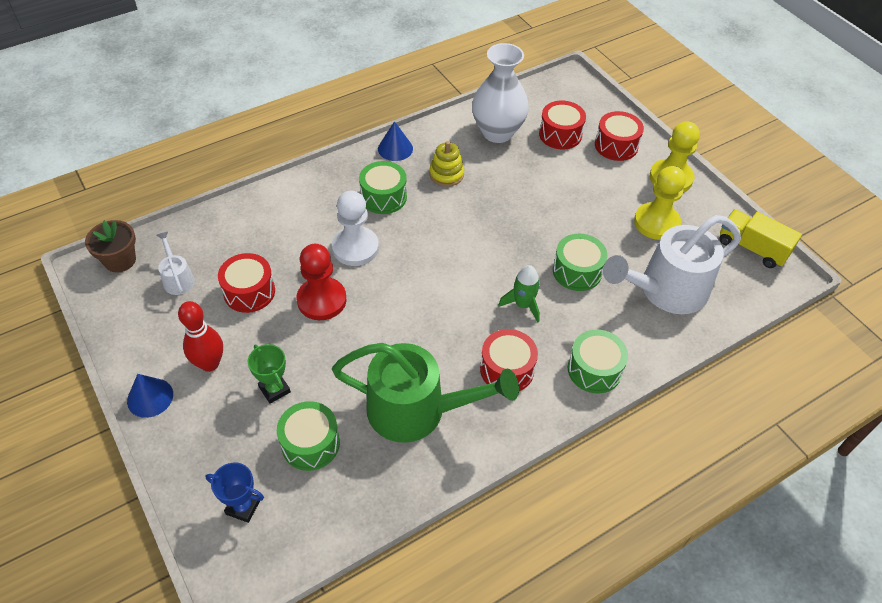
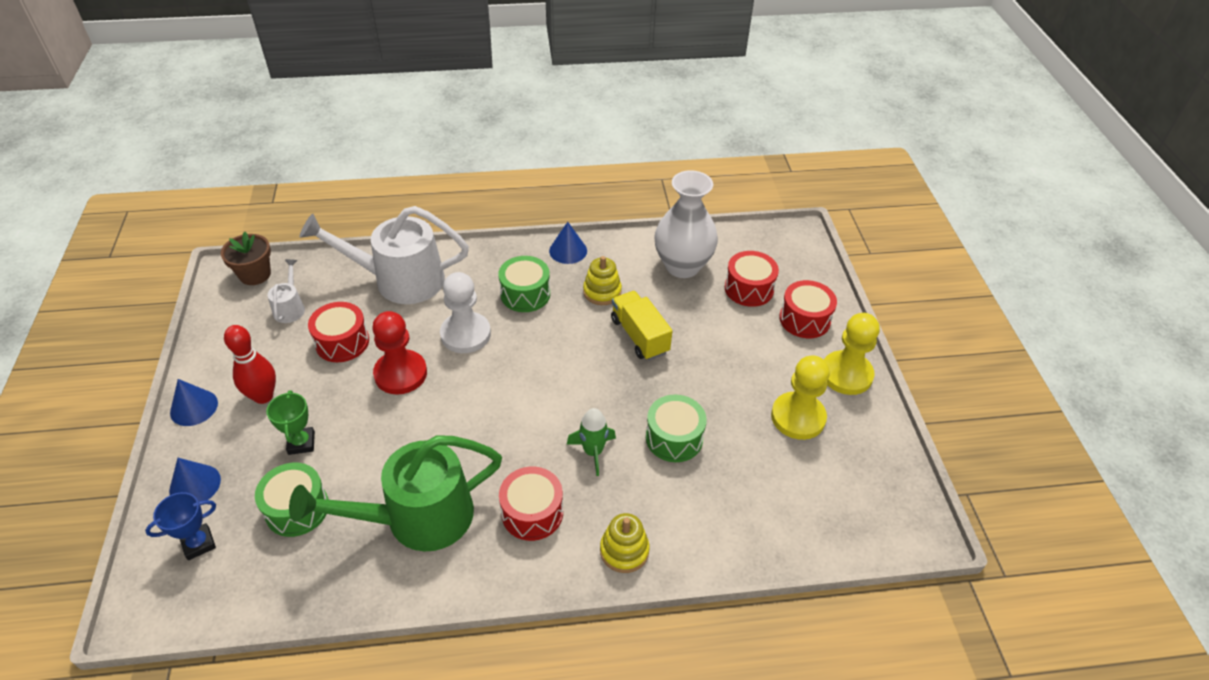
camera: 25 degrees right, 5 degrees down
(202, 461) = (195, 485): none -> blue cone
(243, 507) = (198, 544): blue trophy -> blue trophy turned 75 degrees counterclockwise
(417, 410) = (416, 518): green watering can -> green watering can turned 120 degrees clockwise
(594, 370) = (624, 550): green drum -> yellow stacking toy
(665, 291) = (760, 495): white watering can -> white watering can (399, 280)
(752, 248) = (896, 486): yellow truck -> yellow truck (639, 336)

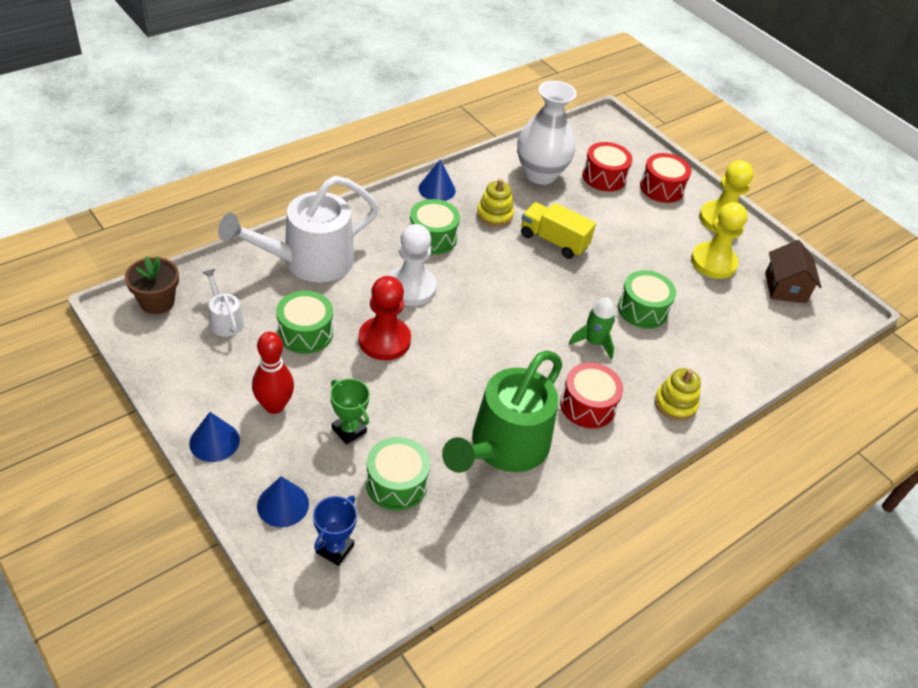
camera: 35 degrees left, 0 degrees up
(342, 342) = (305, 333): red drum -> green drum
(863, 476) = (785, 288): none -> brown house

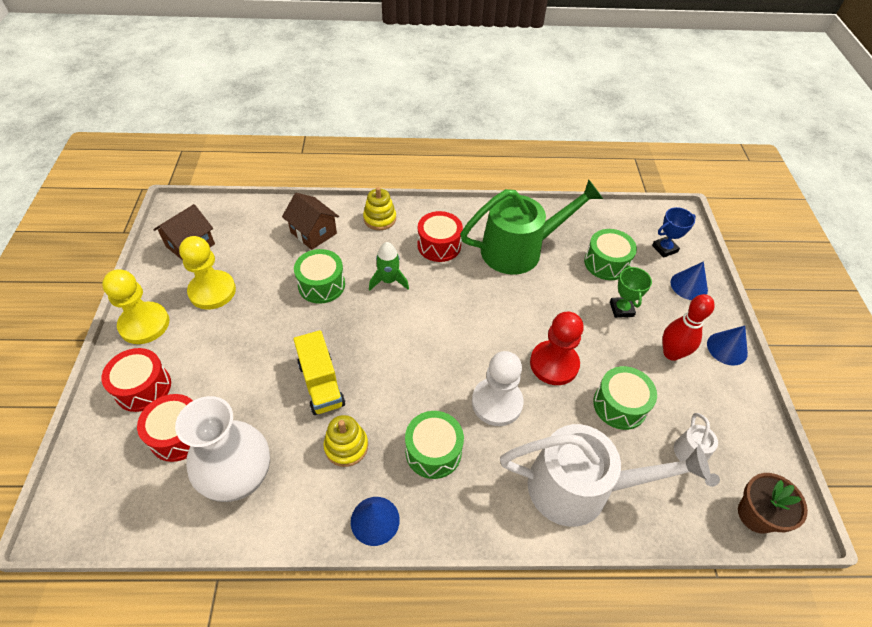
camera: 140 degrees left, 5 degrees up
(712, 353) = (313, 233): none -> brown house

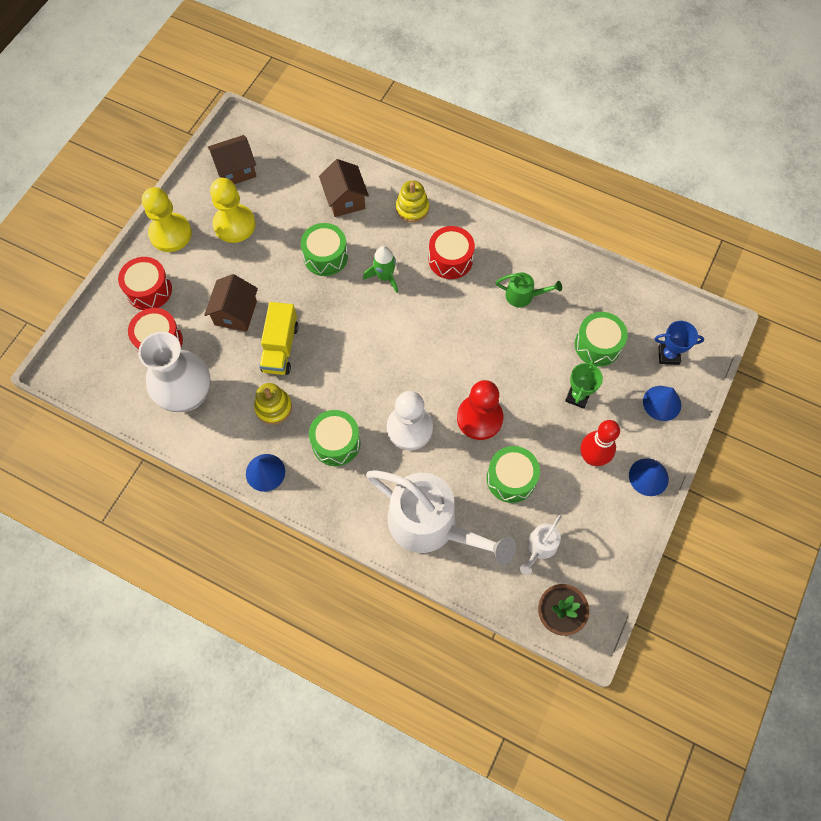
camera: 30 degrees right, 15 degrees up
(255, 370) = (235, 313): none -> brown house
(520, 249) = (523, 296): green watering can -> green watering can, size x0.45

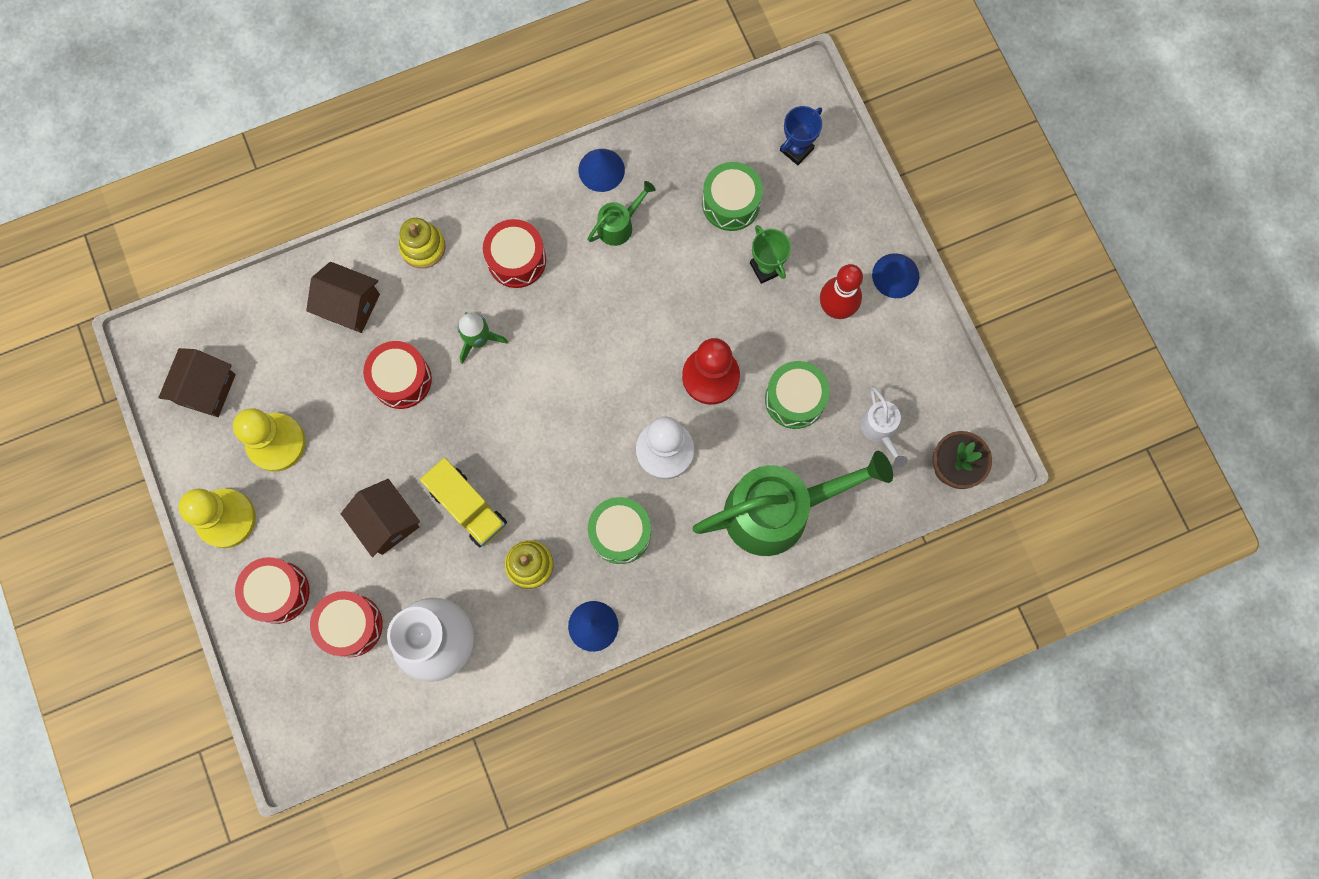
camera: 50 degrees left, 10 degrees up
(325, 256) = (401, 379): green drum -> red drum
(431, 525) = (779, 510): white watering can -> green watering can
(662, 403) = (837, 199): blue cone -> blue cone (601, 170)

